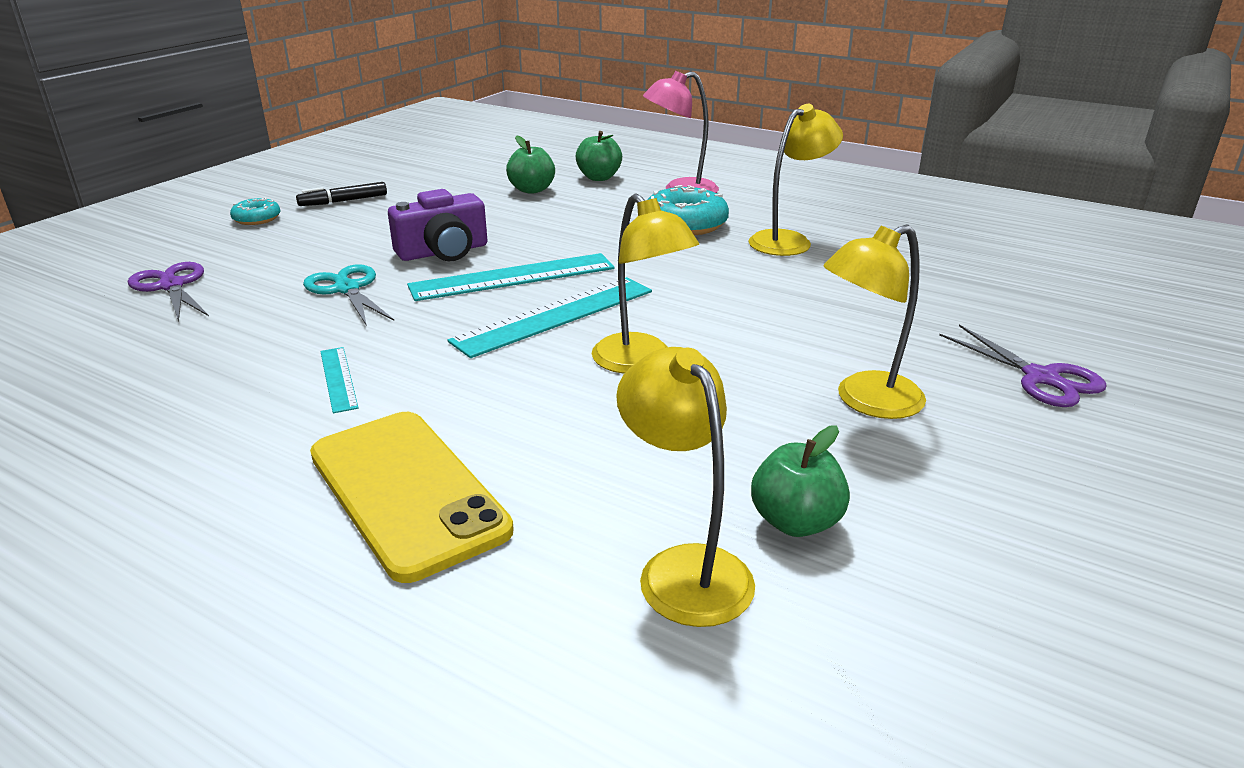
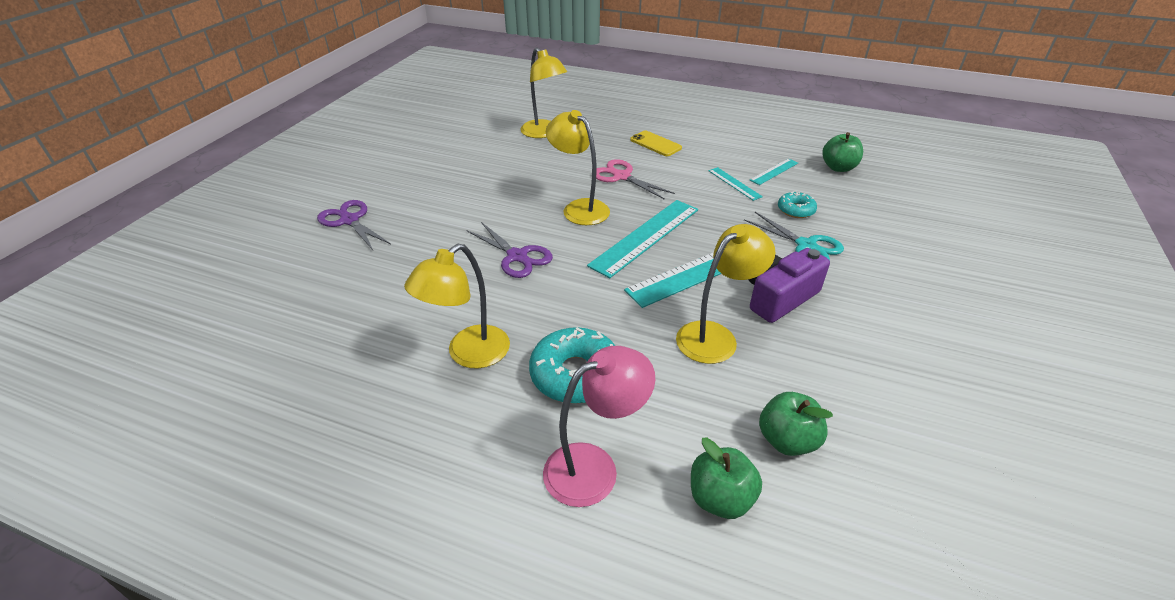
camera: 170 degrees right, 10 degrees up
(171, 286) = (927, 235): purple scissors -> purple scissors (517, 256)
(235, 394) = (774, 171): none -> turquoise ruler
(257, 219) = (1006, 329): turquoise donut -> turquoise donut (795, 210)
(343, 201) = (972, 377): black marker -> none
(407, 491) = (655, 144): yellow phone -> yellow phone, size x0.52
(538, 413) = (621, 177): none -> pink scissors
(795, 522) = (503, 148): green apple -> green apple (838, 168)
(866, 401) = (457, 197): yellow lamp -> yellow lamp (715, 336)

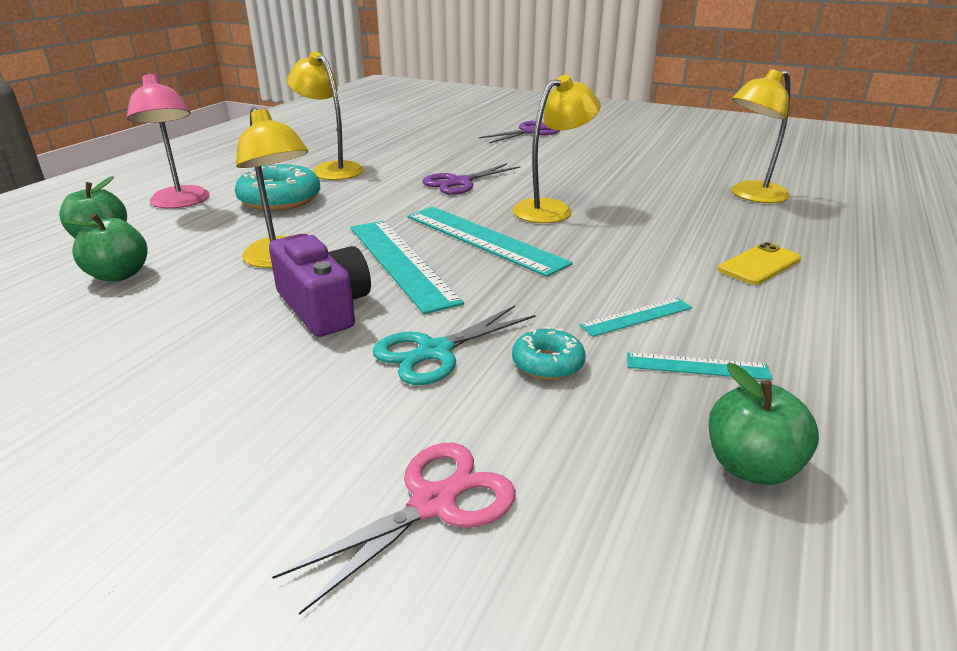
camera: 95 degrees right, 10 degrees down
(621, 177) = (637, 234): pink scissors -> pink scissors (433, 503)
(774, 171) = (697, 366): turquoise ruler -> turquoise ruler turned 45 degrees counterclockwise

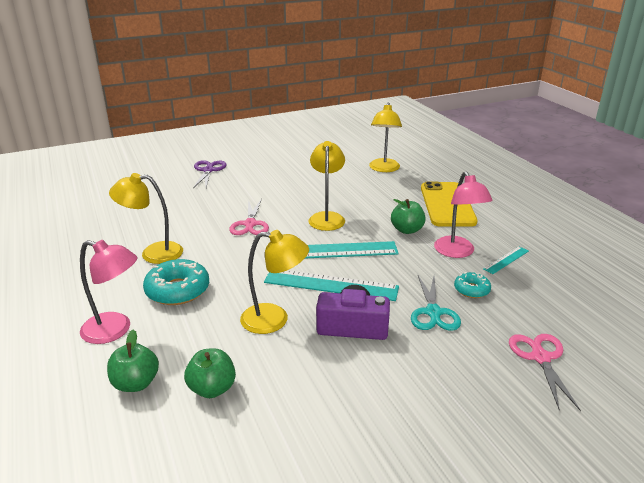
camera: 50 degrees left, 0 degrees up
(460, 182) = (250, 224): purple scissors -> pink scissors
(636, 317) = (457, 252): turquoise ruler -> pink lamp
(751, 466) = (571, 283): green apple -> green apple (407, 230)
(759, 264) = (447, 205): yellow phone -> yellow phone, size x1.93

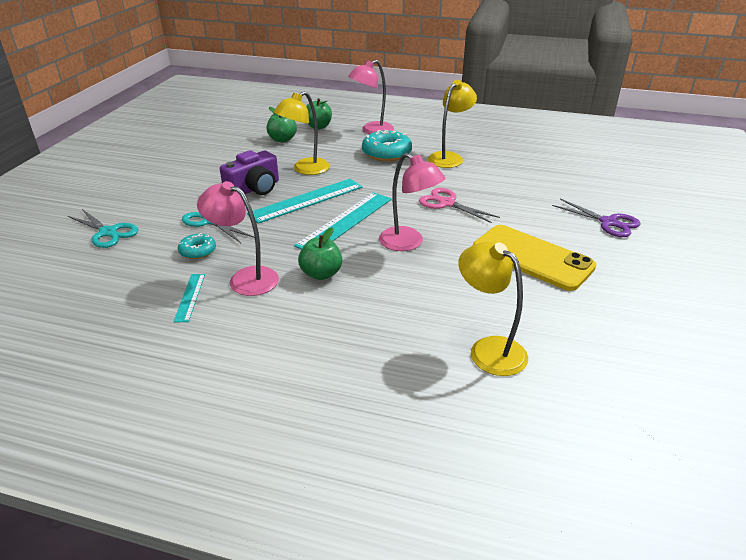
camera: 130 degrees right, 5 degrees up
(327, 217) = (408, 243): yellow lamp -> pink lamp
(447, 205) = (327, 335): yellow phone -> yellow phone (532, 257)
(540, 358) = (108, 232): pink scissors -> turquoise scissors

